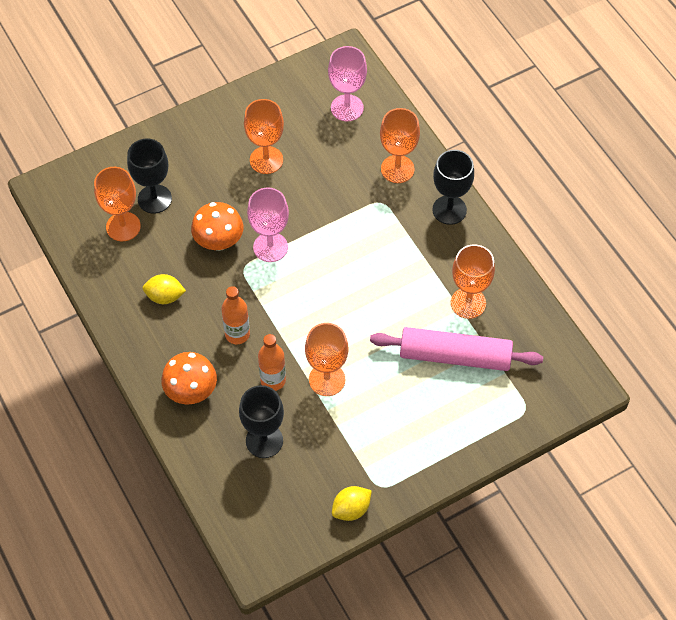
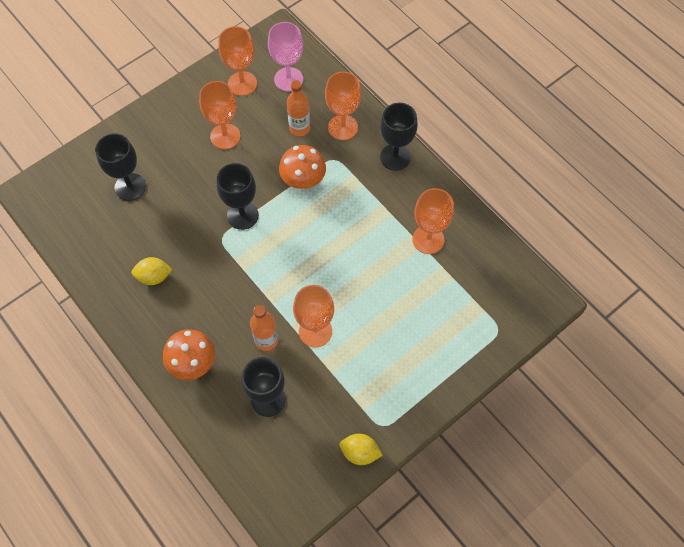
camera: 10 degrees left, 5 degrees up
(123, 226) = (105, 217): orange goblet -> orange goblet (242, 83)
(219, 241) = (195, 217): orange mushroom -> orange mushroom (303, 180)
(237, 334) = (226, 301): orange bottle -> orange bottle (299, 128)
(270, 247) = (242, 215): pink goblet -> black goblet
(351, 509) = (360, 452): yellow lemon -> yellow lemon turned 60 degrees clockwise
(455, 356) = (426, 290): pink rolling pin -> none

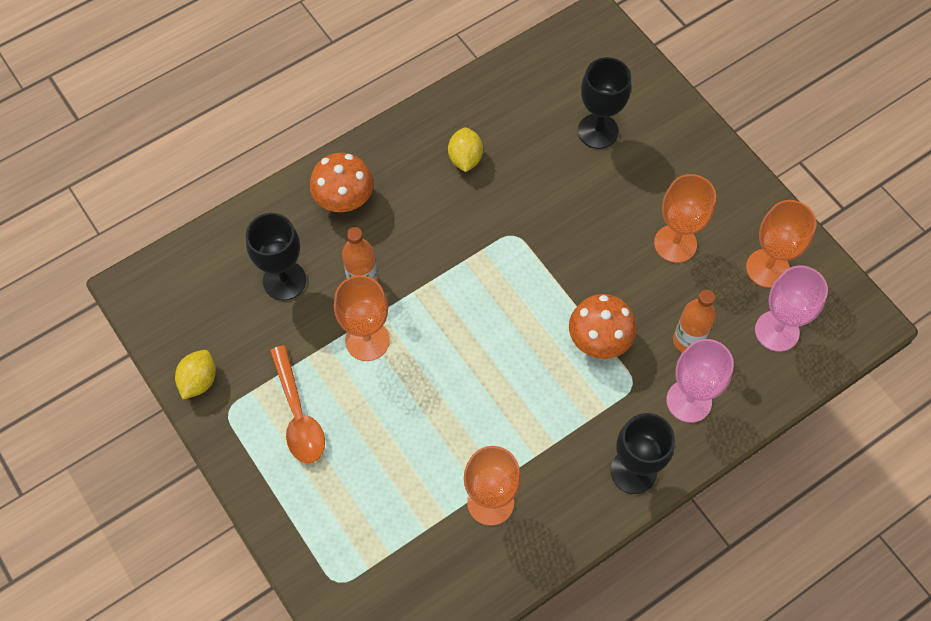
camera: 95 degrees right, 0 degrees up
(242, 215) = (546, 261): black goblet -> none
(343, 127) = (689, 401): orange goblet -> pink goblet
(379, 373) = (298, 414): none -> orange spoon

